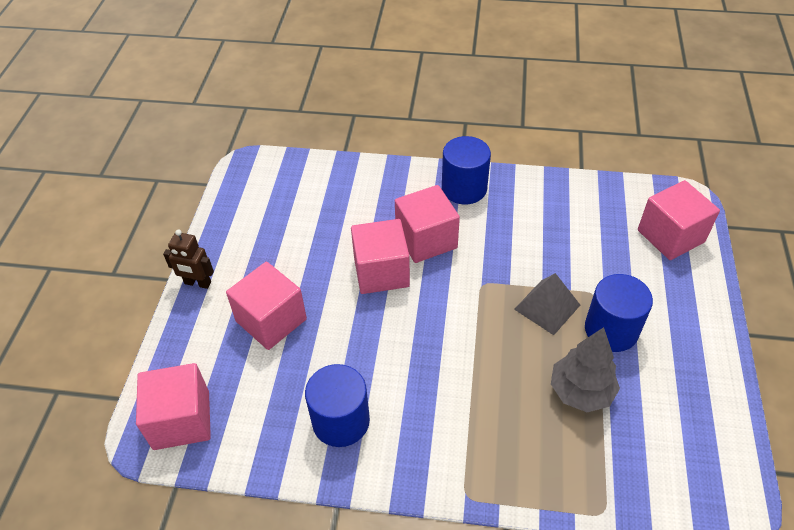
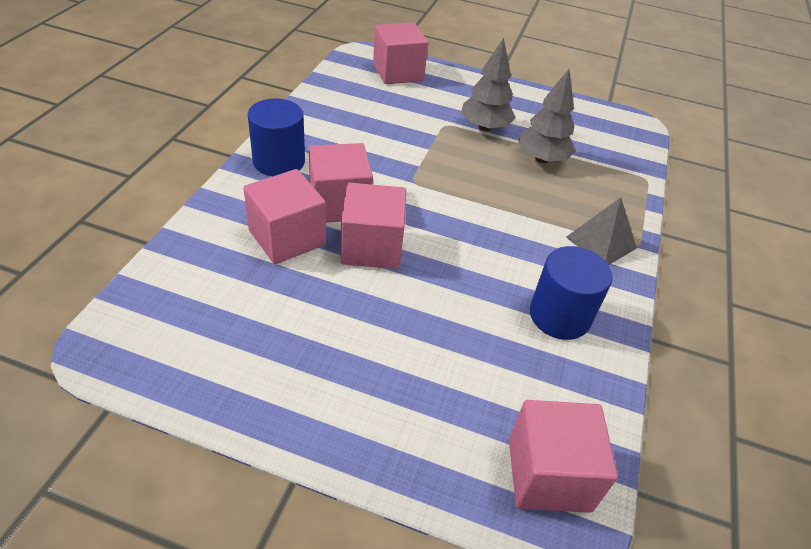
camera: 85 degrees left, 5 degrees down
(197, 283) = (321, 437): brown robot -> none
(271, 320) = (413, 358): pink cube -> pink cube (287, 237)
(547, 307) = (452, 152): grey pyramid -> grey pyramid (601, 242)
(611, 330) = (484, 127): blue cylinder -> grey tree

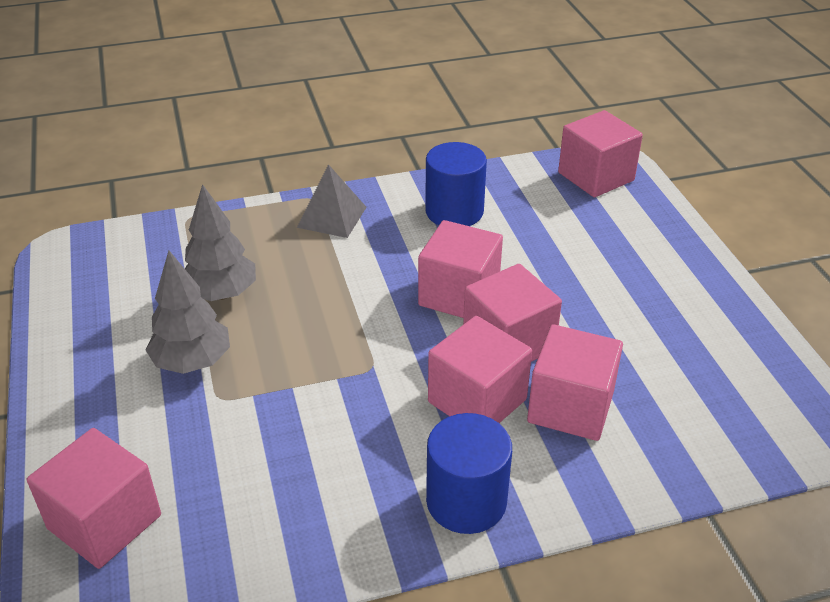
camera: 120 degrees left, 5 degrees down
(446, 254) = (459, 295): none -> pink cube

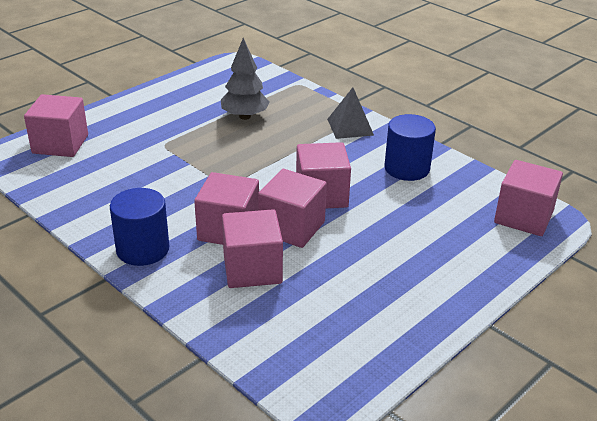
camera: 60 degrees right, 5 degrees down
(192, 362) = (184, 127): grey tree -> none

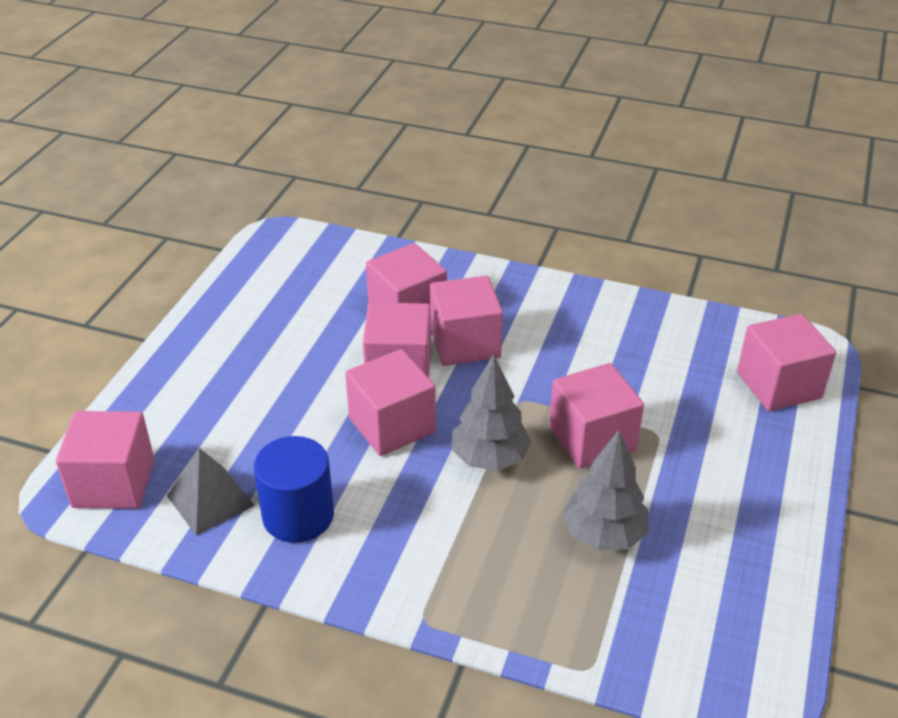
camera: 155 degrees right, 5 degrees up
(143, 249) = (530, 296): blue cylinder -> none
(204, 153) = (592, 439): none -> pink cube
(274, 161) = (490, 458): none -> grey tree
(350, 127) = (426, 577): grey pyramid -> grey pyramid (210, 500)

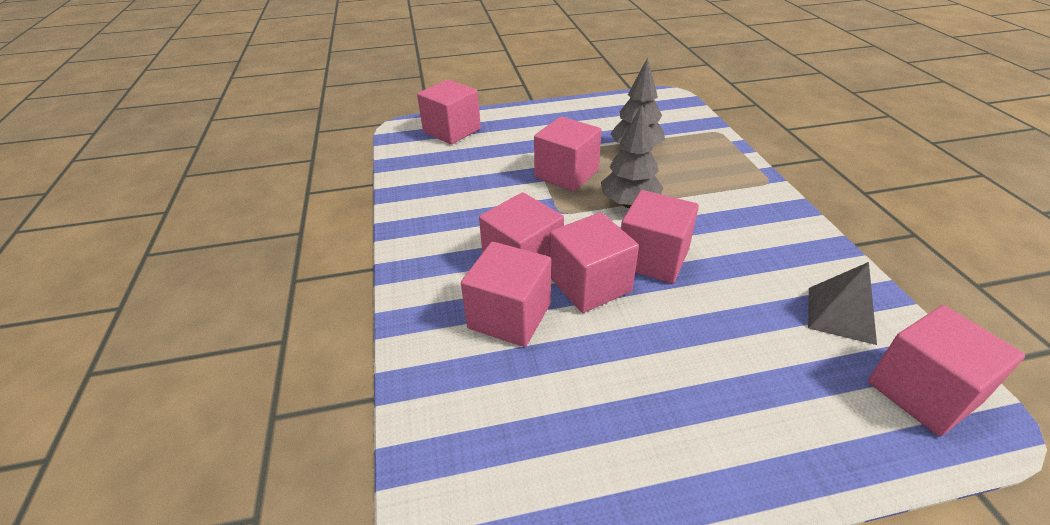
camera: 120 degrees left, 0 degrees up
(298, 515) = (784, 261): blue cylinder -> none

